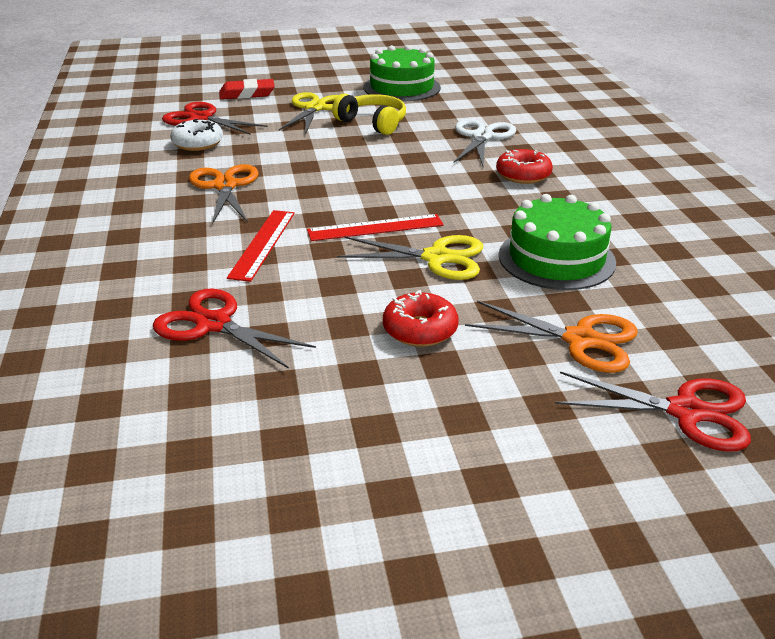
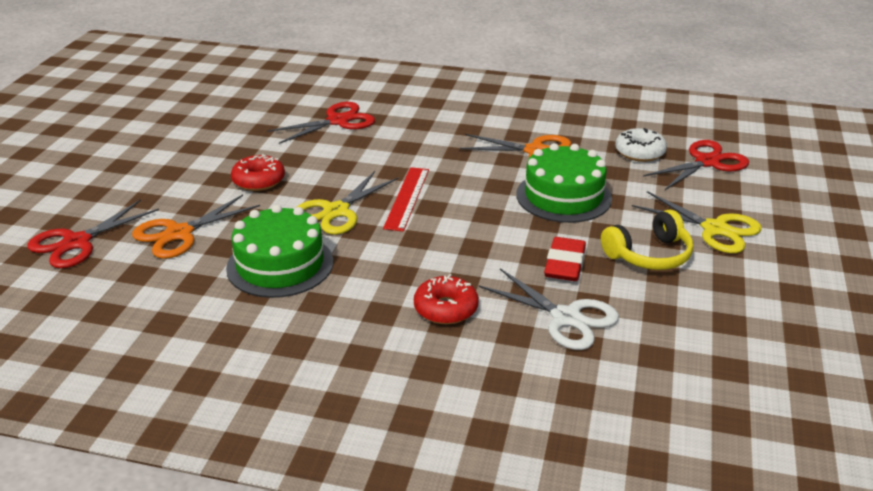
camera: 115 degrees right, 0 degrees up
(247, 94) = (780, 197): red eraser -> red eraser (564, 264)
(262, 244) = (422, 150): red ruler -> none
(402, 87) = (776, 310): green cake -> green cake (563, 196)

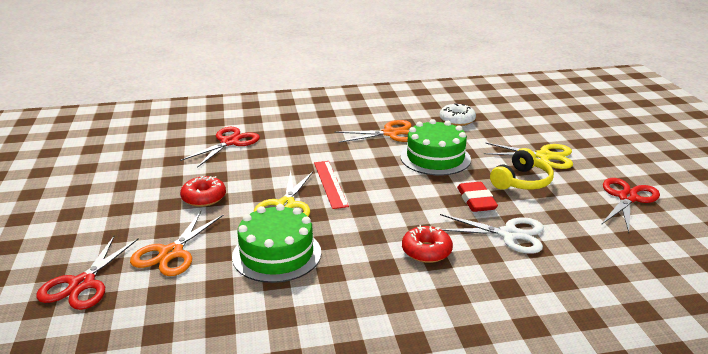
camera: 25 degrees left, 5 degrees down
(707, 162) = (502, 118): red scissors -> red scissors (627, 198)

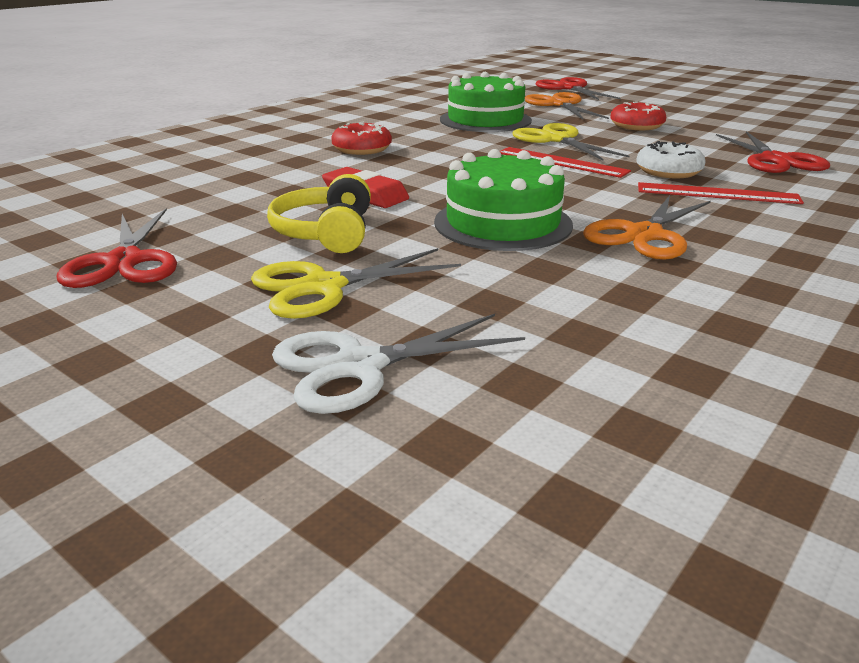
camera: 140 degrees right, 0 degrees up
(313, 138) = (717, 193): none -> red ruler
(457, 120) = (601, 305): white donut -> white donut (668, 171)
(509, 234) = (287, 178): white scissors -> white scissors (359, 366)

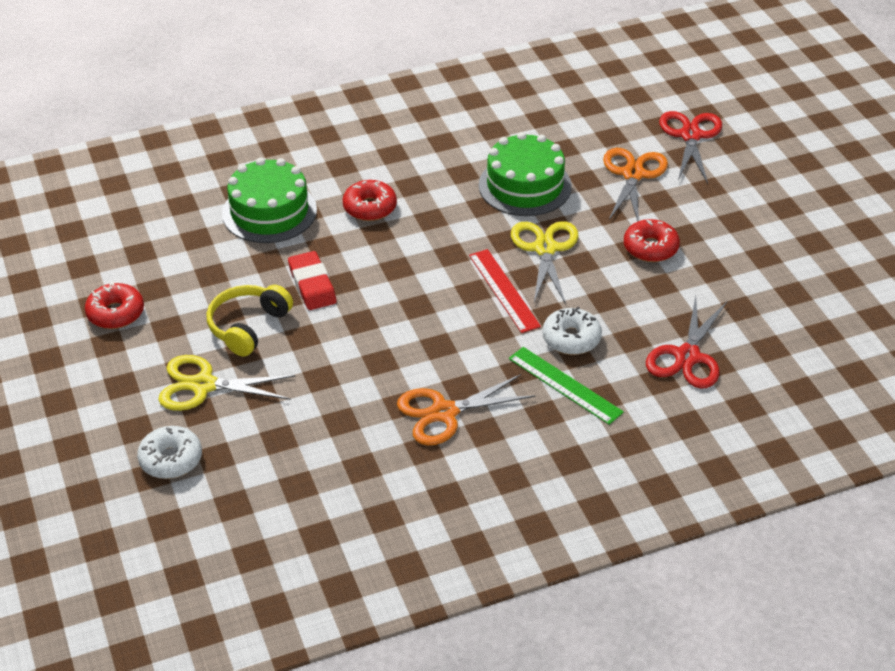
camera: 30 degrees right, 15 degrees up
(124, 262) = (115, 313): red scissors -> red donut
(359, 366) = (171, 459): white scissors -> white donut
(503, 223) = (367, 360): green cake -> green cake (269, 211)
(717, 193) = (565, 385): red ruler -> green ruler

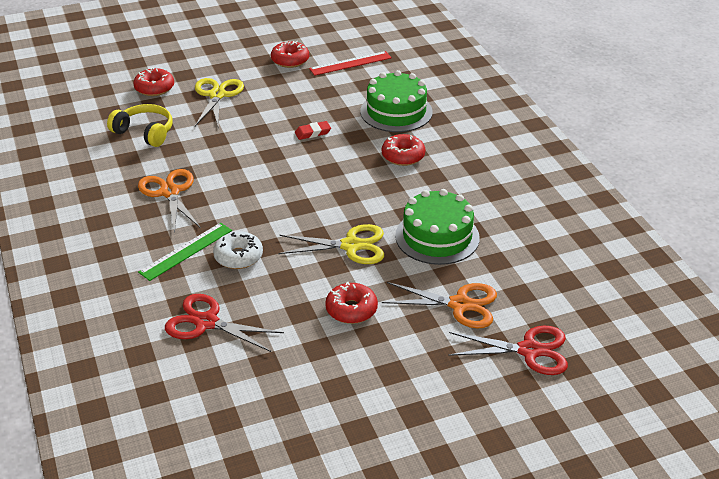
camera: 90 degrees right, 5 degrees down
(171, 459) = (154, 88): white donut -> red donut
(248, 326) = (271, 109): yellow headphones -> yellow headphones (144, 132)
(312, 285) = (313, 133): red eraser -> red eraser, size x0.66
(504, 290) = (300, 222): red ruler -> red ruler (350, 63)

